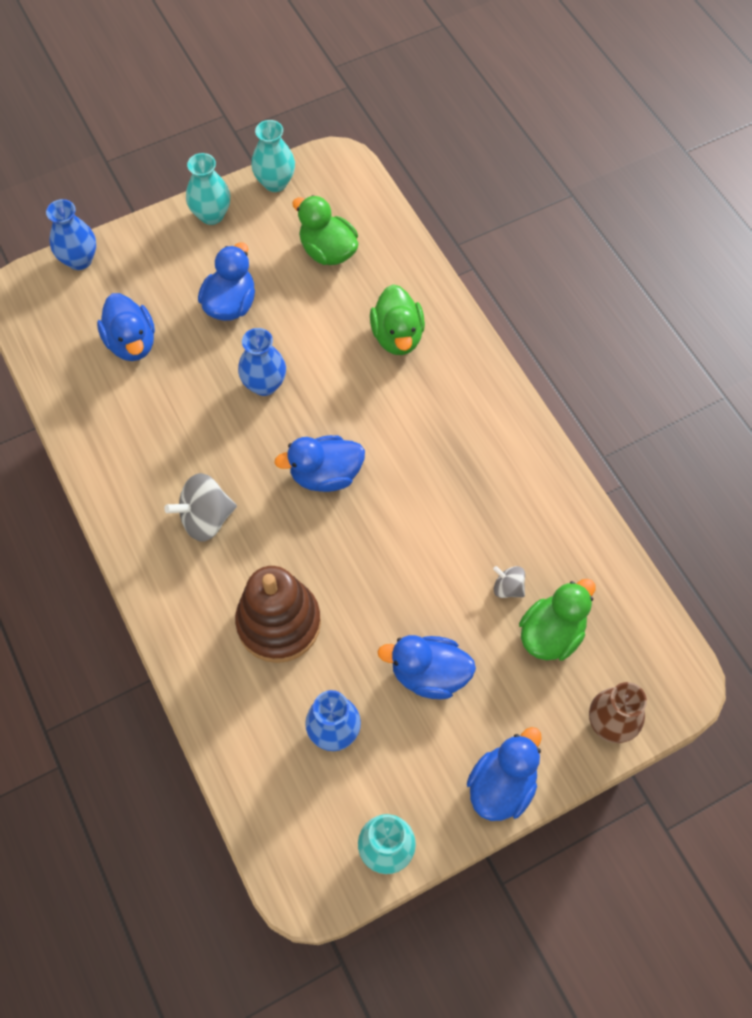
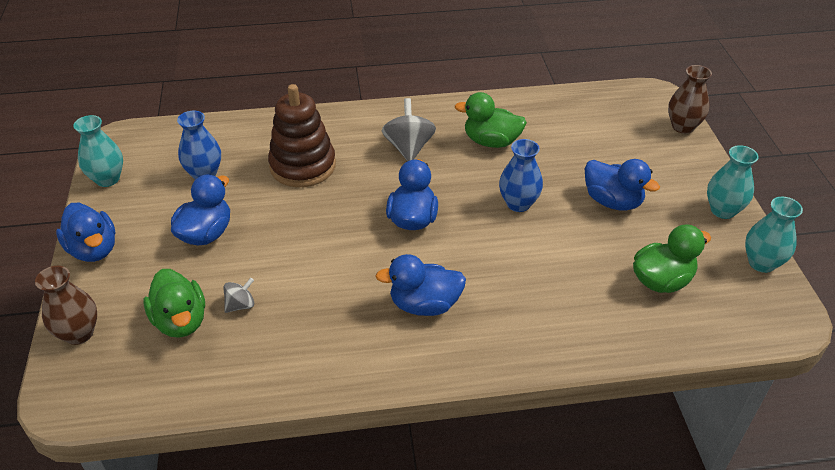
camera: 110 degrees right, 20 degrees down
(79, 260) = (682, 127): blue vase -> brown vase
(132, 343) = (588, 140): blue duck -> blue duck (424, 304)
(397, 336) = (540, 305): green duck -> green duck (491, 141)

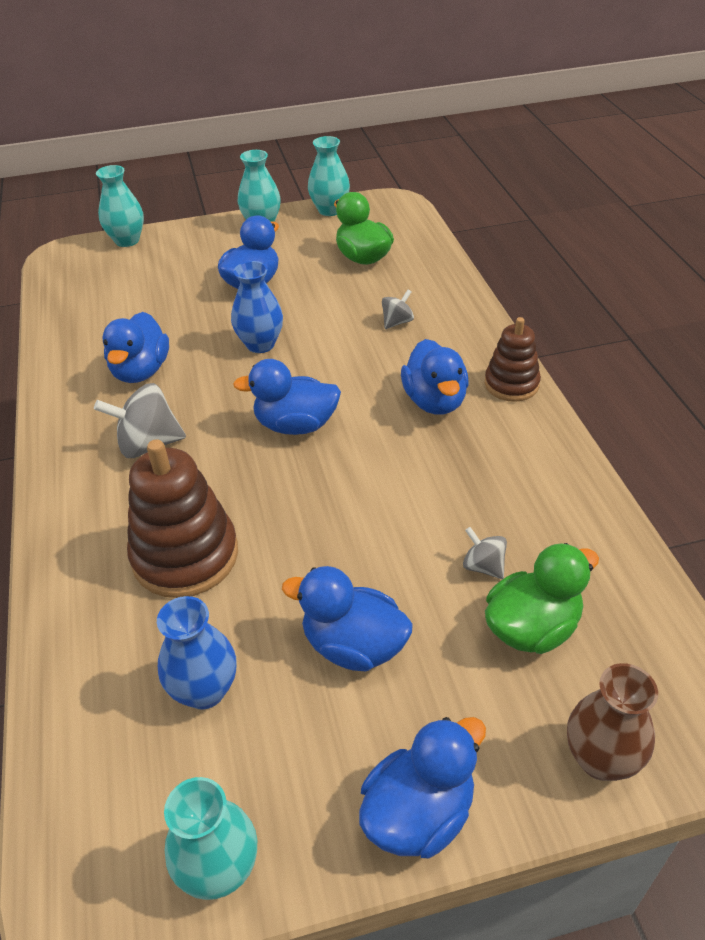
camera: 95 degrees left, 0 degrees up
(438, 363) = (511, 384): none -> brown stacking toy
(491, 141) = (141, 371): green duck -> blue duck
(544, 294) = (397, 322): none -> grey spinning top
(682, 127) = (127, 240): brown vase -> turquoise vase

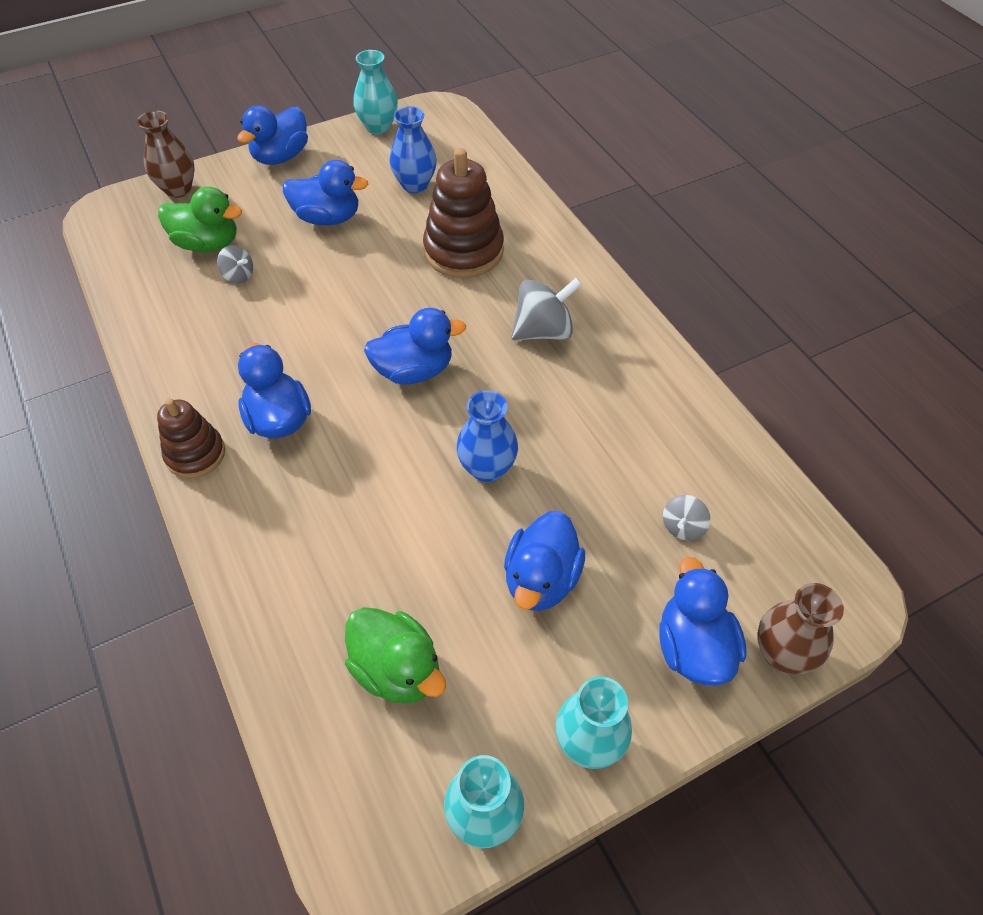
camera: 165 degrees right, 10 degrees up
(127, 240) = (782, 654): turquoise vase -> brown vase
(141, 371) = (601, 410): blue duck -> blue duck (693, 647)
(397, 322) = (329, 533): grey spinning top -> grey spinning top (683, 527)
(532, 628) = (207, 244): green duck -> green duck turned 120 degrees counterclockwise

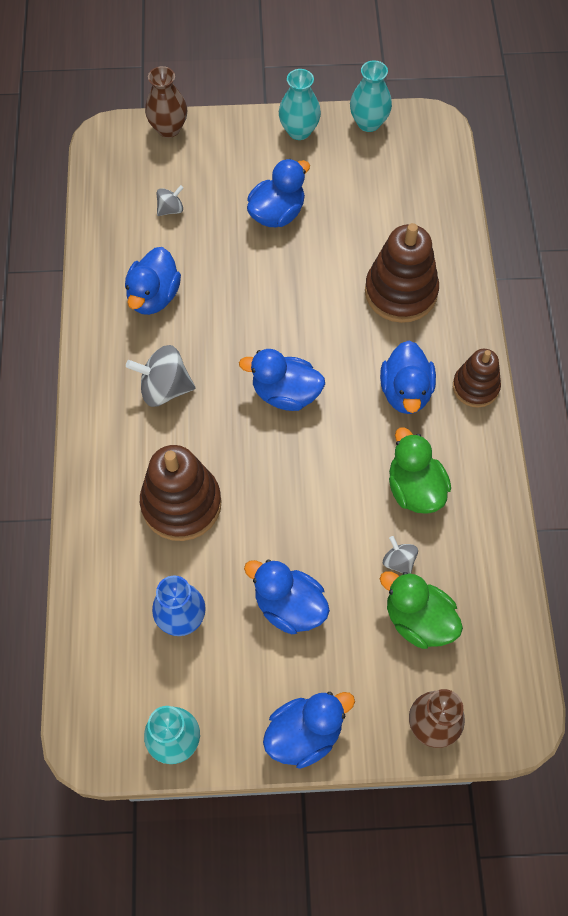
camera: 155 degrees left, 10 degrees up
(324, 534) = (400, 292): none -> brown stacking toy
(397, 670) = (385, 200): green duck -> green duck (415, 489)
(487, 468) = (272, 294): blue vase -> none
(693, 647) = (214, 149): blue duck -> blue duck (154, 296)

